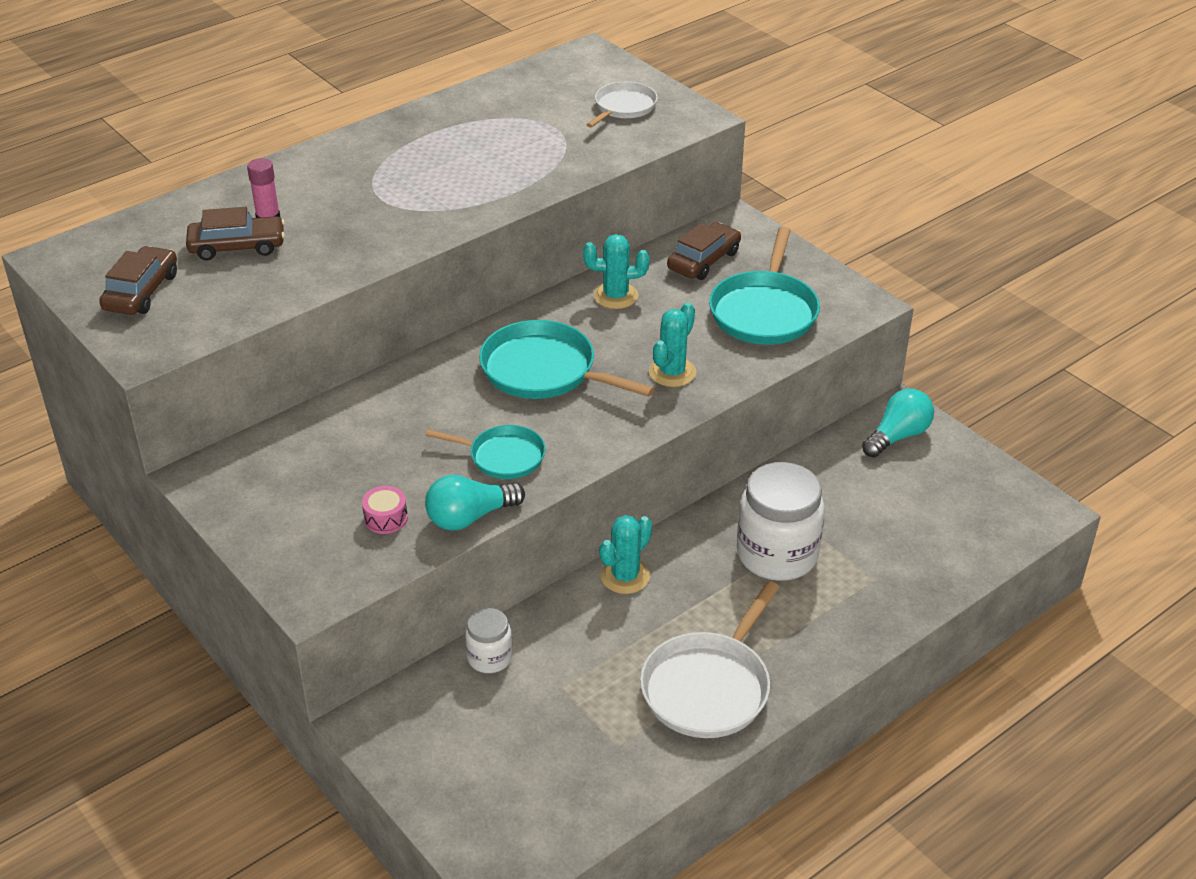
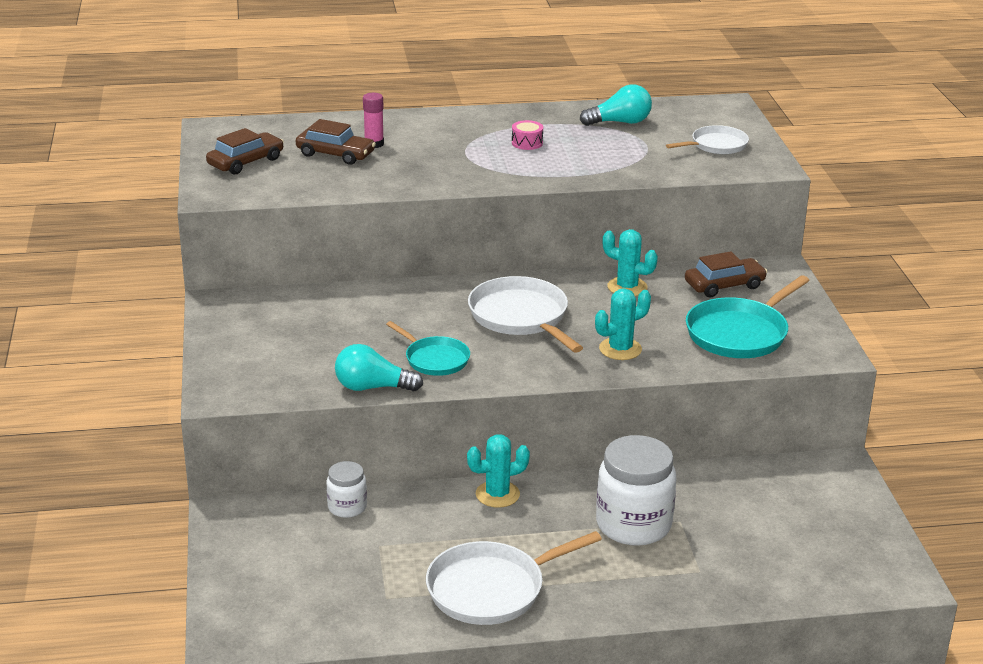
camera: 30 degrees right, 10 degrees down
(386, 518) = (314, 368): pink drum -> pink drum (527, 143)
(544, 370) = (521, 317): turquoise pan -> white pan
(897, 436) = (821, 482): turquoise light bulb -> turquoise light bulb (620, 122)

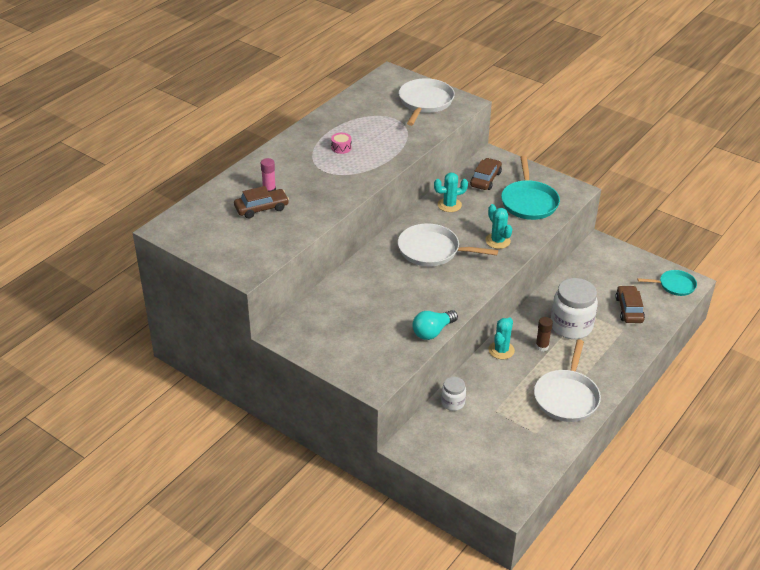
camera: 45 degrees left, 10 degrees up
(246, 162) = (224, 240): brown car -> brown car (629, 309)
(435, 359) = (434, 298): turquoise pan -> turquoise pan (675, 285)
(555, 521) = (542, 346): none -> brown glue stick
(620, 122) = (361, 111): turquoise light bulb -> none
(620, 349) = (497, 241): turquoise cactus -> turquoise cactus turned 45 degrees counterclockwise
(716, 145) = (425, 102): white pan -> white pan, size x1.63

